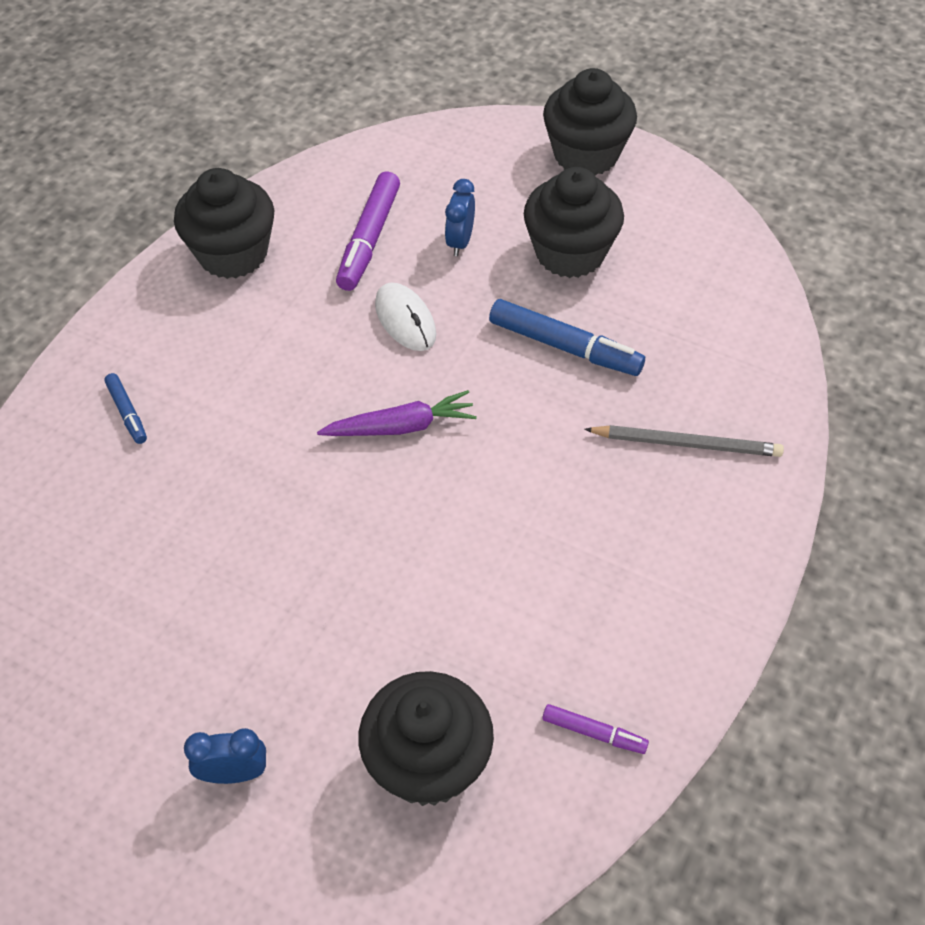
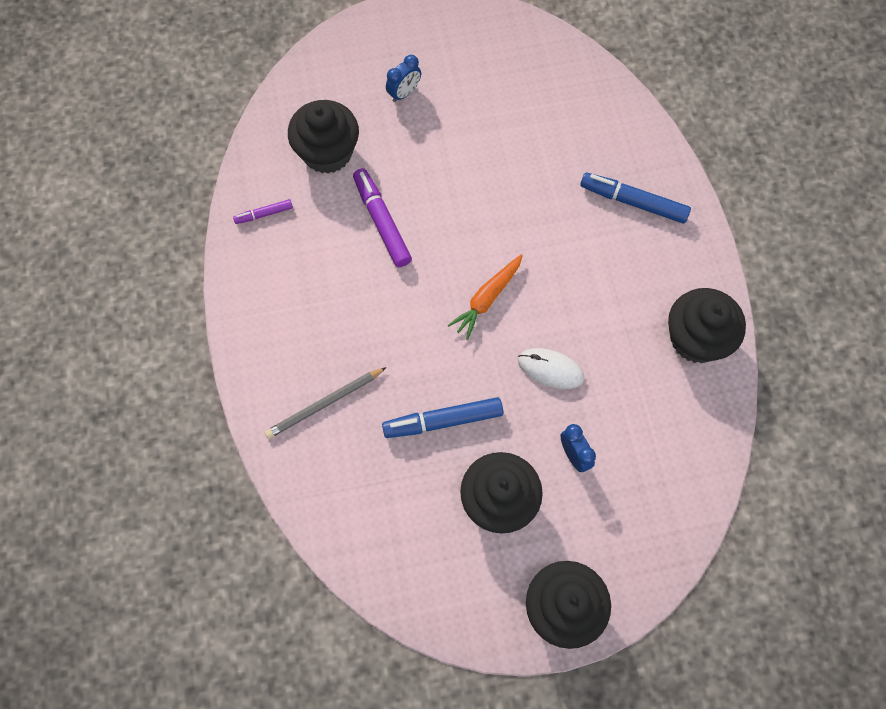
camera: 140 degrees right, 15 degrees up
(127, 413) = (633, 202): blue marker -> blue marker, size x1.87
(369, 239) = (630, 413): purple marker -> purple marker (382, 221)
(401, 427) = (487, 299): purple carrot -> orange carrot

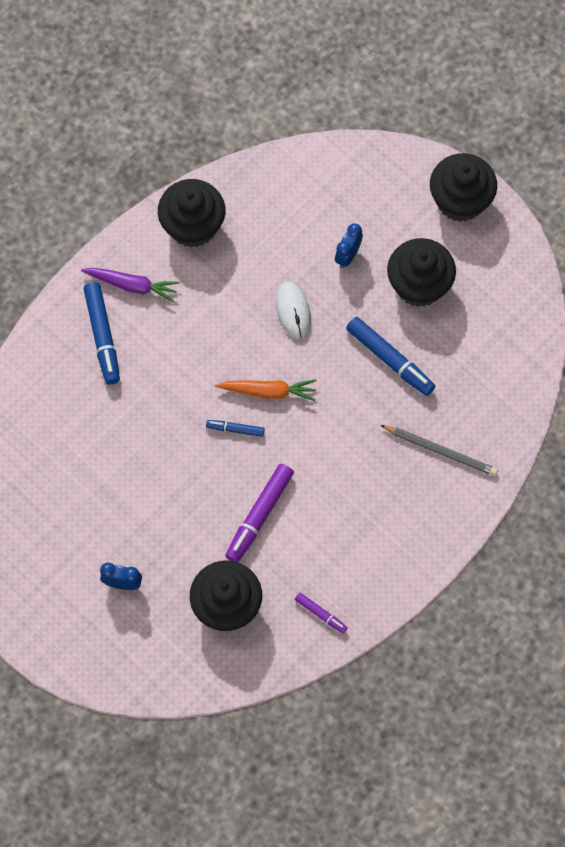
camera: 125 degrees left, 0 degrees up
(472, 251) = (235, 429): none -> blue marker
(667, 253) = (132, 285): none -> purple carrot

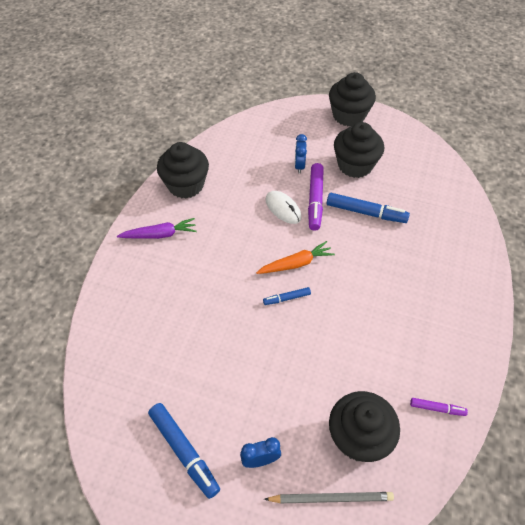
camera: 25 degrees left, 15 degrees down
(102, 336) = (152, 275): blue marker -> blue marker (184, 451)
(259, 515) = (341, 352): purple marker -> purple marker (315, 200)
(440, 451) = (438, 254): grey pencil -> grey pencil (330, 498)

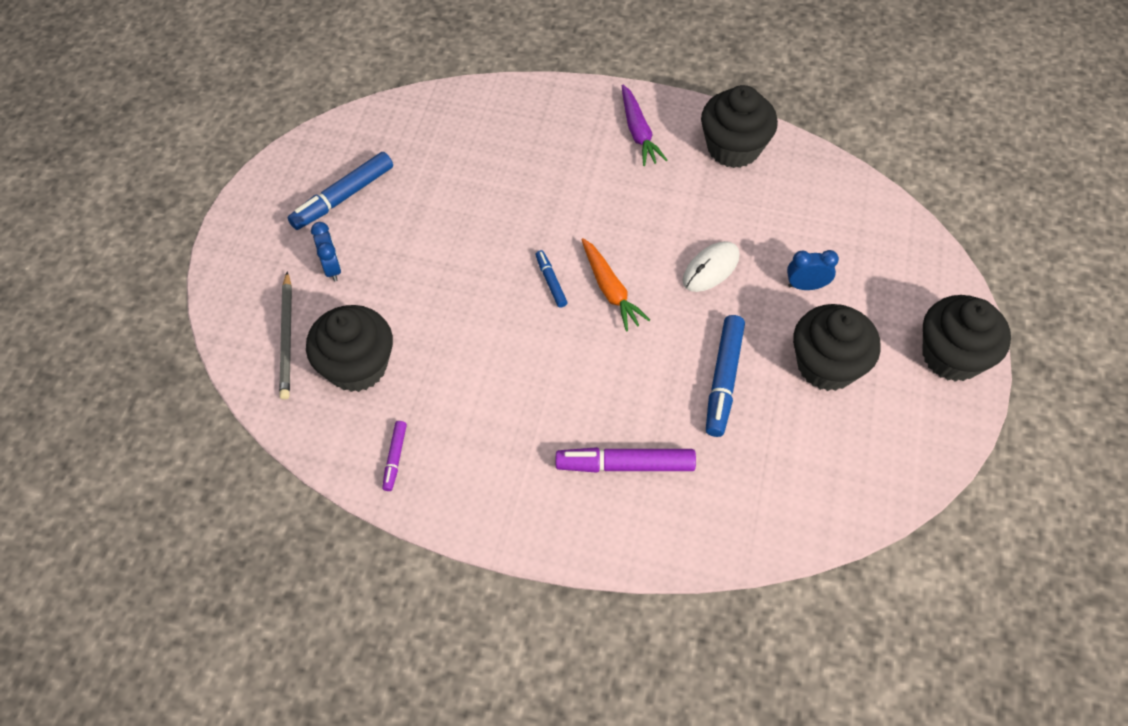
camera: 85 degrees right, 5 degrees up
(315, 200) = (736, 310): purple marker -> purple marker (625, 465)

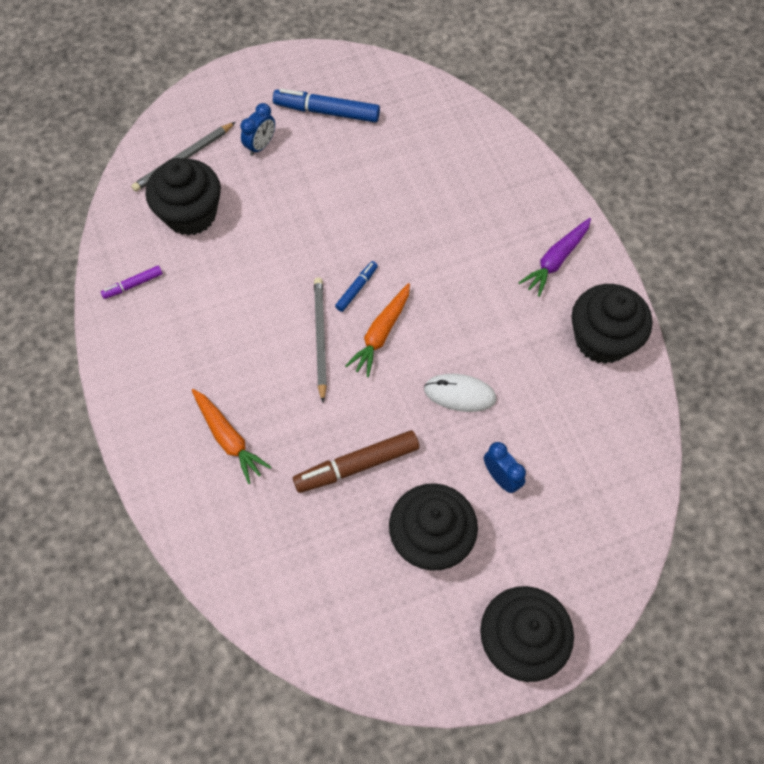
camera: 55 degrees right, 5 degrees up
(578, 337) = (320, 338): none -> grey pencil
(625, 465) = (228, 438): purple marker -> orange carrot
(723, 380) = (357, 465): blue marker -> brown marker

